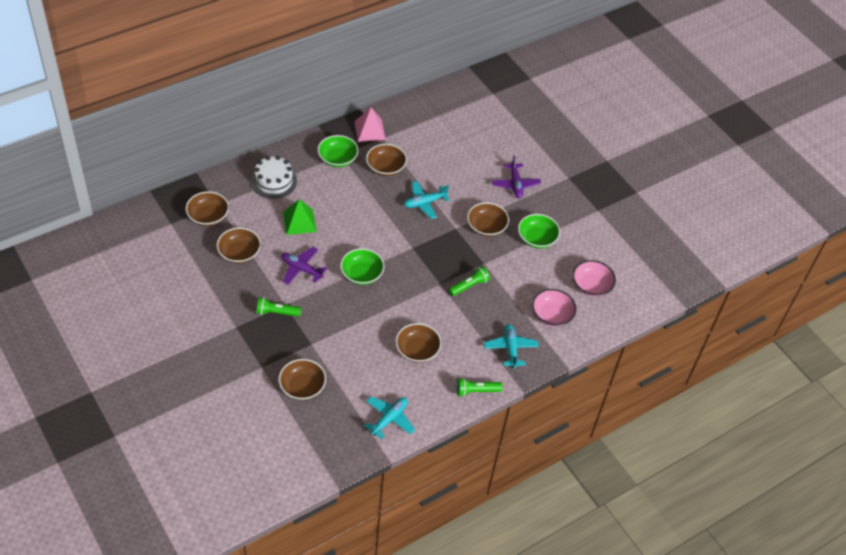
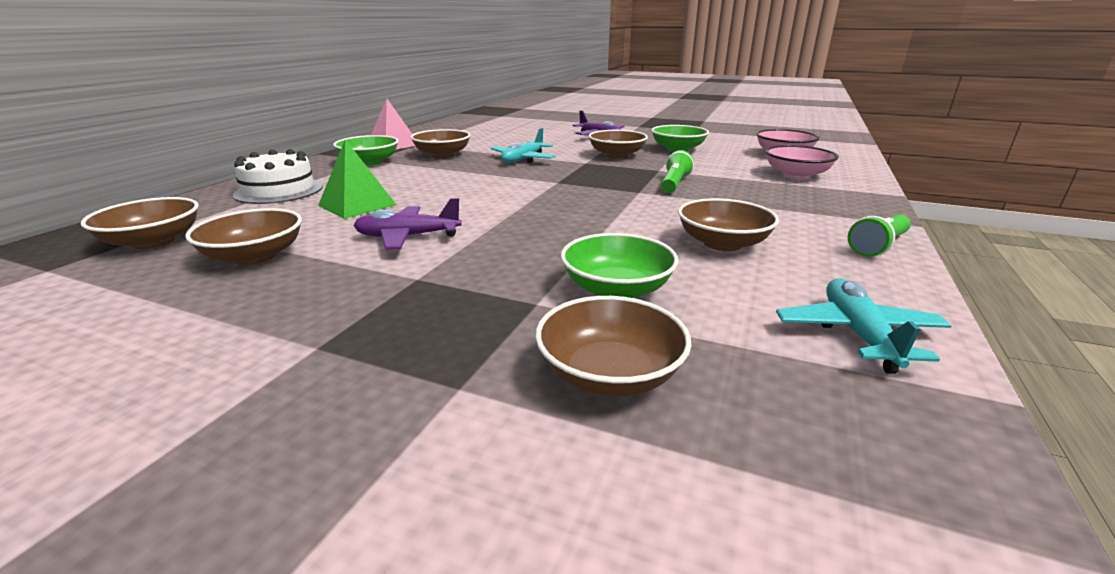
camera: 30 degrees left, 25 degrees down
(276, 312) = (408, 292): green flashlight -> none
(362, 274) = (519, 214): green bowl -> green bowl (616, 289)
(510, 348) = (819, 204): turquoise plane -> none

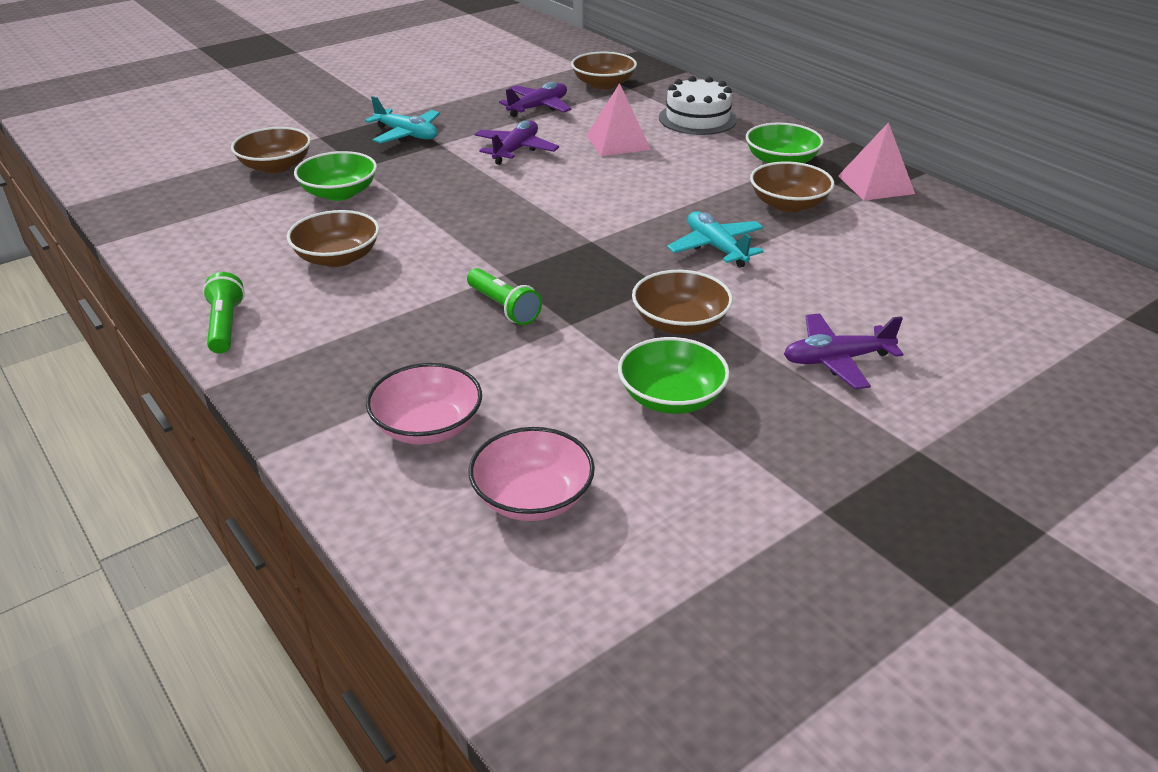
camera: 120 degrees right, 10 degrees up
(254, 256) = (538, 107): brown bowl -> purple plane
(357, 205) = (618, 142): green pyramid -> pink pyramid
(858, 334) = (188, 239): turquoise plane -> turquoise plane (406, 134)

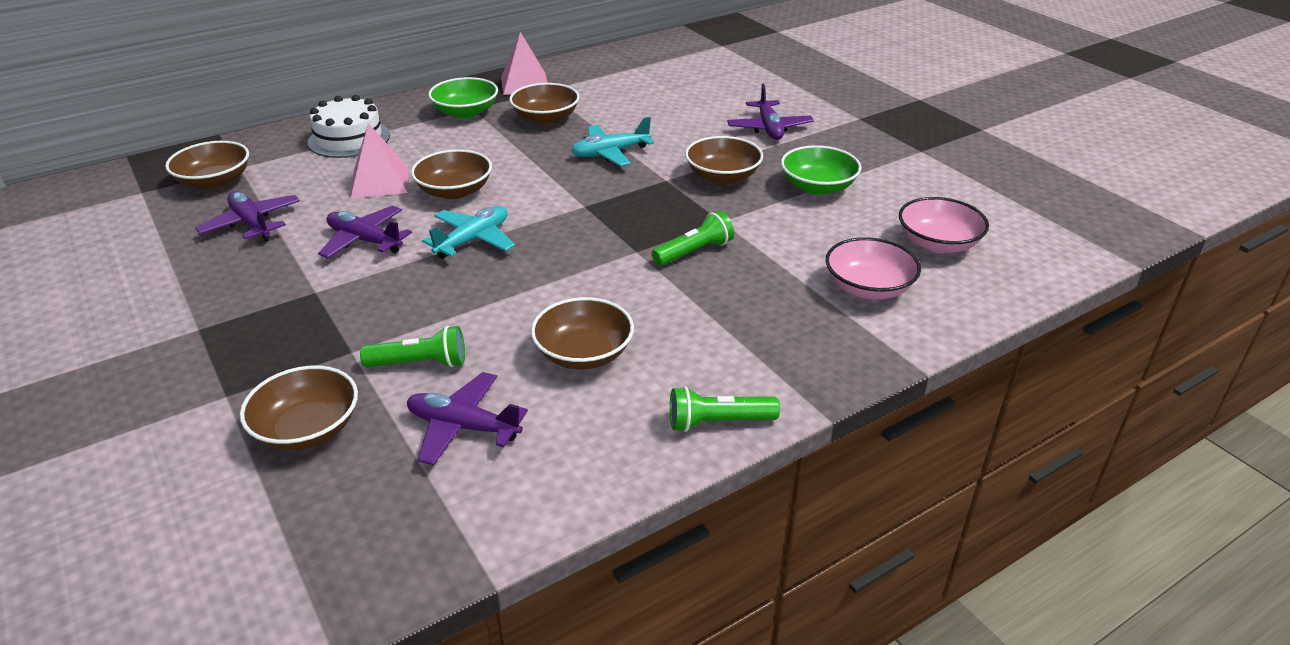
camera: 85 degrees left, 0 degrees up
(259, 217) = (463, 427): none -> purple plane
(339, 193) = (420, 363): green bowl -> green flashlight
(406, 134) = (269, 318): turquoise plane -> turquoise plane (473, 240)
(608, 175) = (455, 191): none -> brown bowl

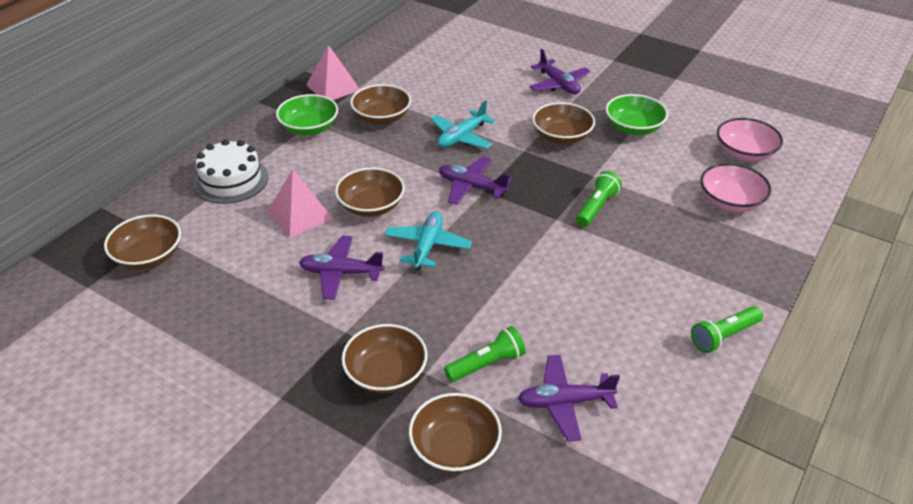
camera: 25 degrees left, 5 degrees up
(252, 224) = (227, 287): purple plane -> purple plane (472, 187)
(583, 353) = (594, 315): brown bowl -> brown bowl (386, 373)

